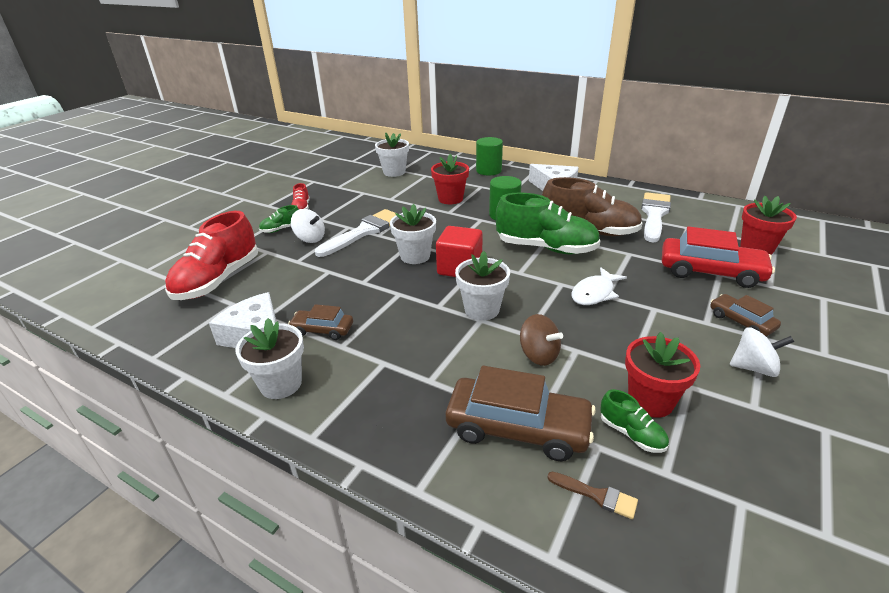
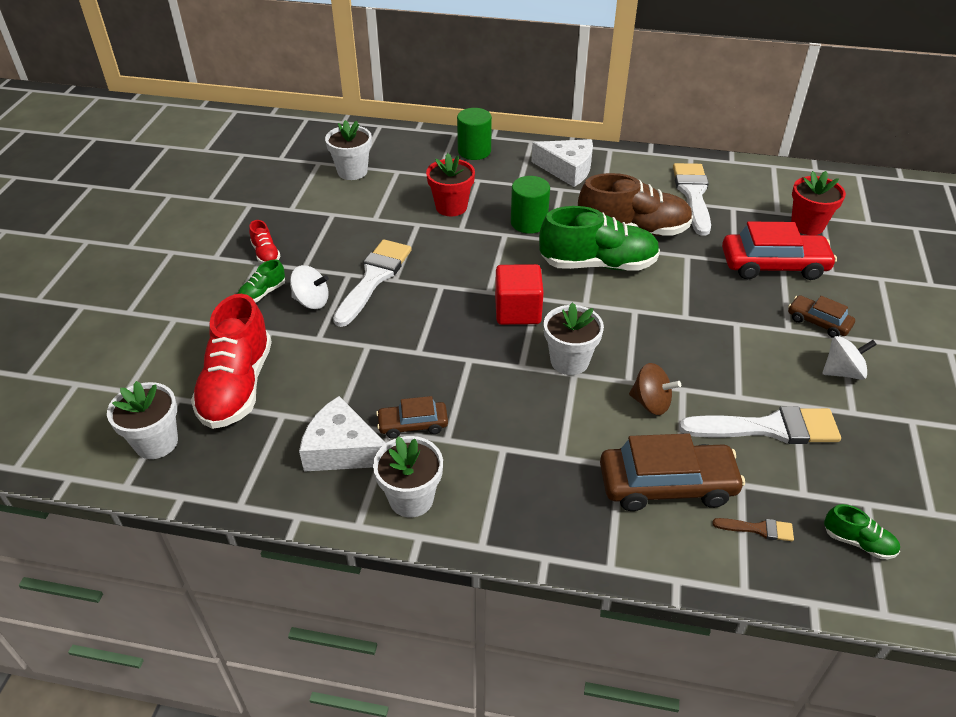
camera: 20 degrees left, 10 degrees up
(415, 256) = (457, 303): white flower pot -> white flower pot (156, 442)
(594, 293) = (673, 316): white fish -> none
(631, 434) = (764, 465): green shoe -> green shoe (858, 542)
(650, 401) = (768, 428): red flower pot -> white brush

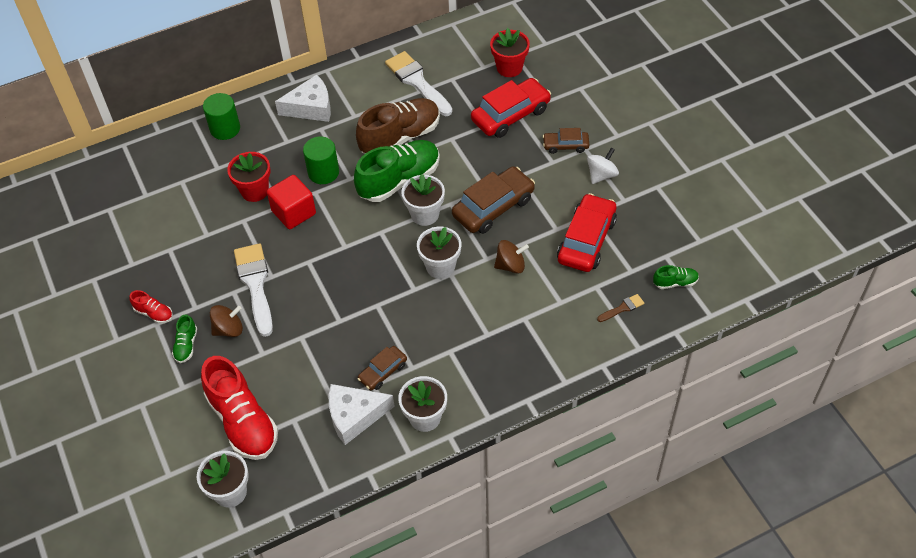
camera: 35 degrees left, 10 degrees up
(311, 301) = (229, 329): white spinning top -> brown spinning top
(352, 171) = (146, 202): white flower pot -> white flower pot (425, 214)
(517, 311) = (377, 250): red cube -> red cube (294, 212)
(667, 485) = (558, 313): brown car -> brown car (493, 207)
(768, 428) = (586, 240): white brush -> red car

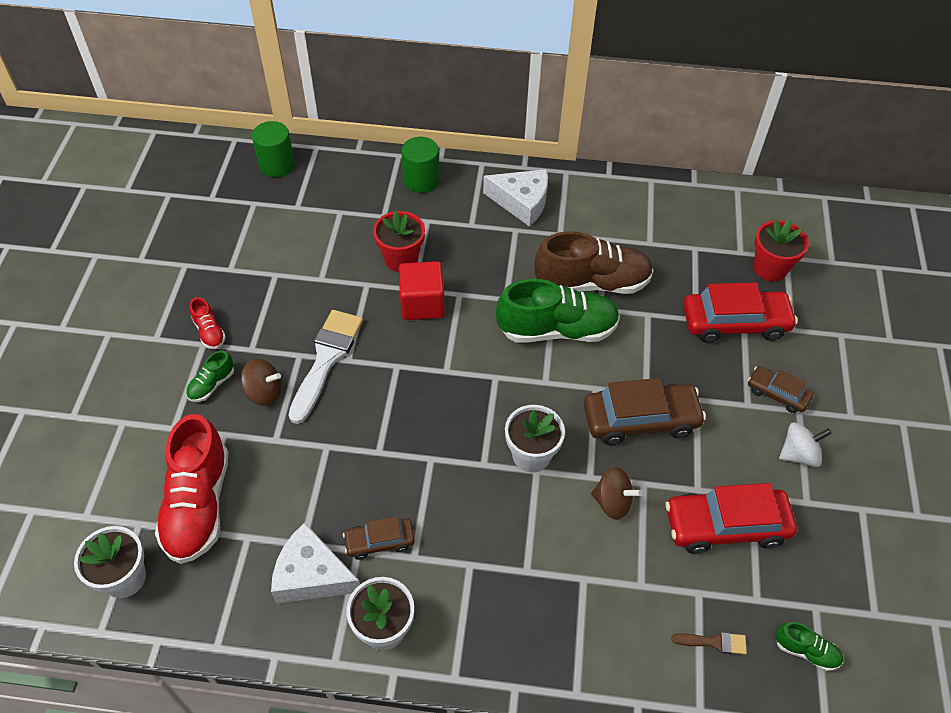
camera: 30 degrees right, 0 degrees up
(323, 172) = (484, 277): green cylinder -> green cylinder (277, 165)
(417, 82) = (654, 232): white brush -> none
(425, 214) = (557, 384): white flower pot -> none
(586, 240) = (726, 526): red car -> red car turned 150 degrees counterclockwise

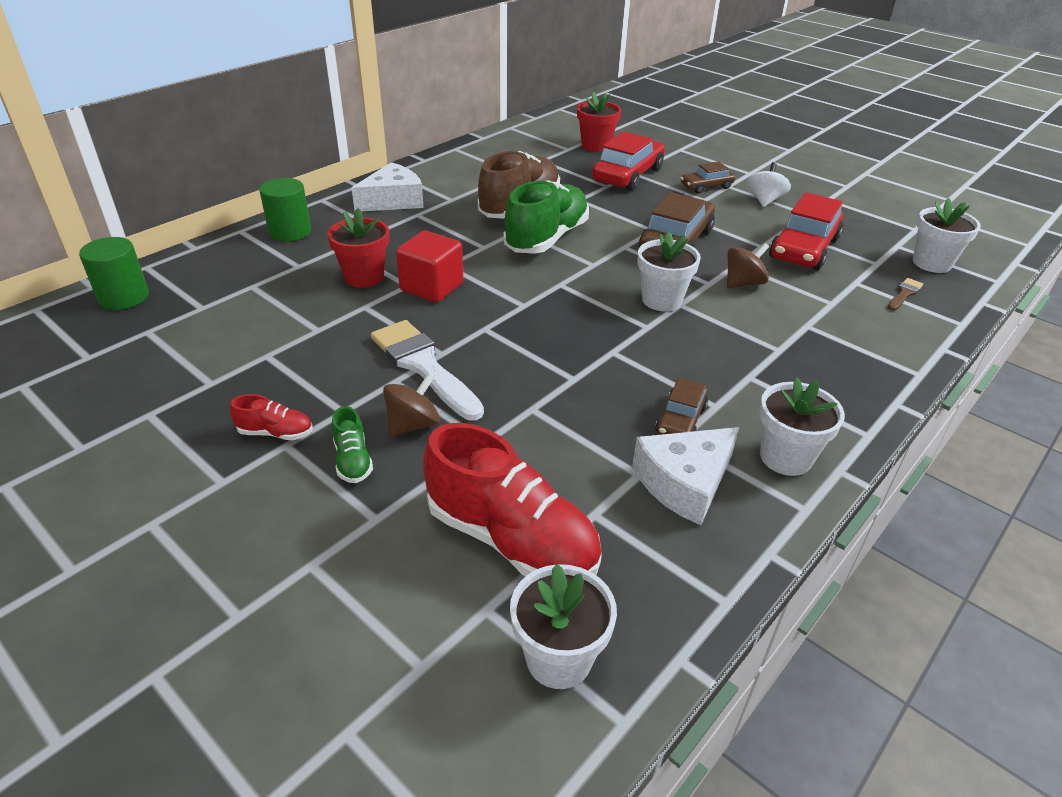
camera: 55 degrees left, 15 degrees down
(805, 651) = (931, 263): green shoe -> white flower pot

